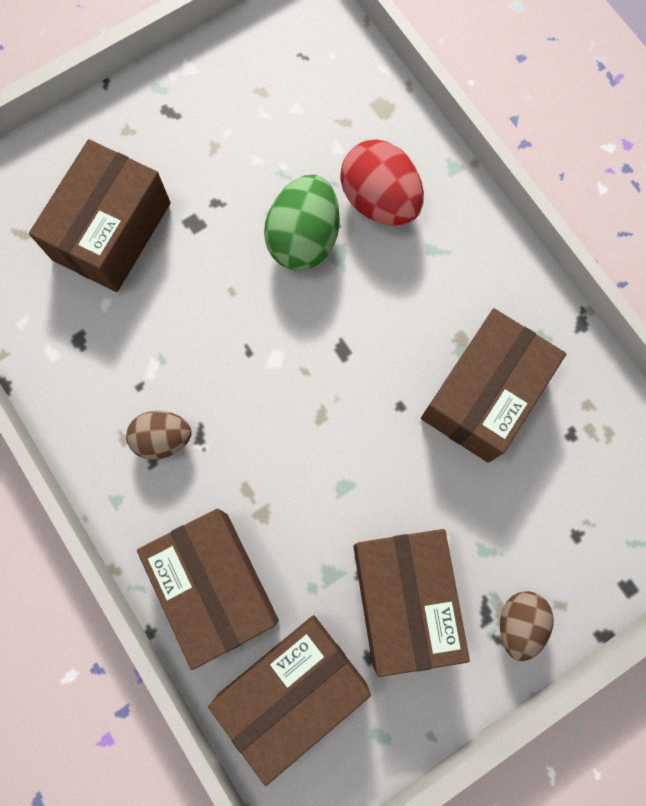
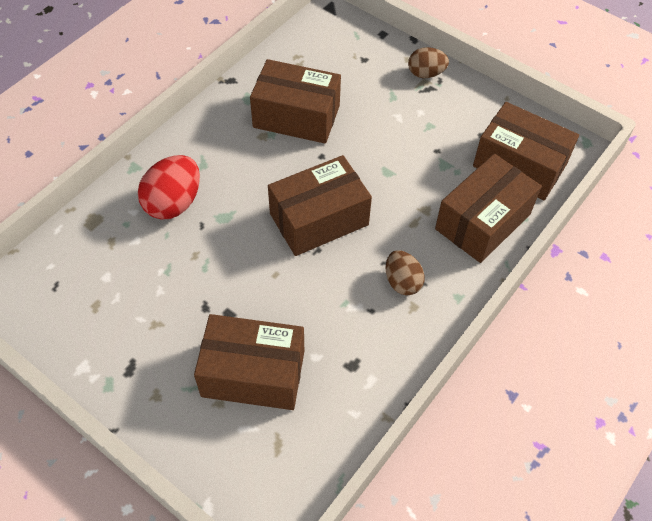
camera: 110 degrees left, 20 degrees down
(304, 239) = (218, 240): green egg -> none
(404, 598) = (439, 126): brown box -> brown box (319, 219)

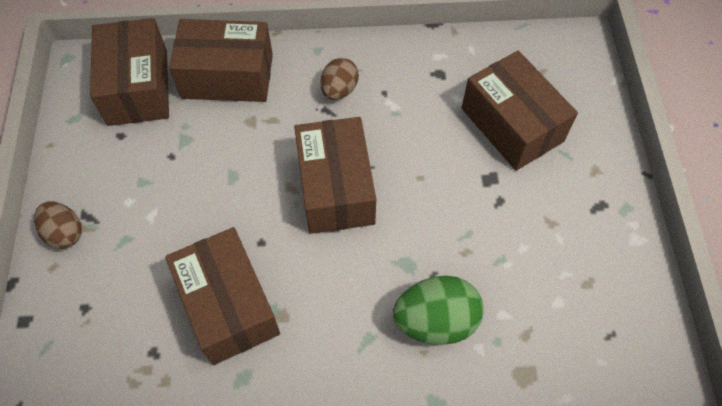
camera: 130 degrees left, 5 degrees up
(173, 203) = (435, 321): red egg -> green egg
(319, 219) = (336, 188): brown box -> brown box turned 60 degrees clockwise

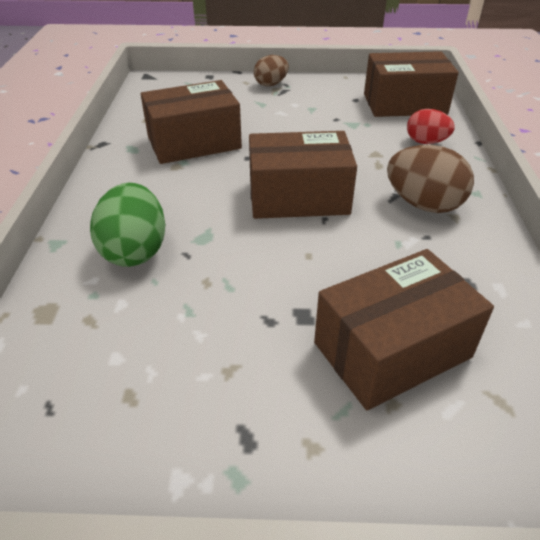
camera: 95 degrees right, 20 degrees down
(227, 76) = (426, 142): brown box -> red egg
(339, 90) = (423, 204): brown egg -> brown egg, size x1.57

